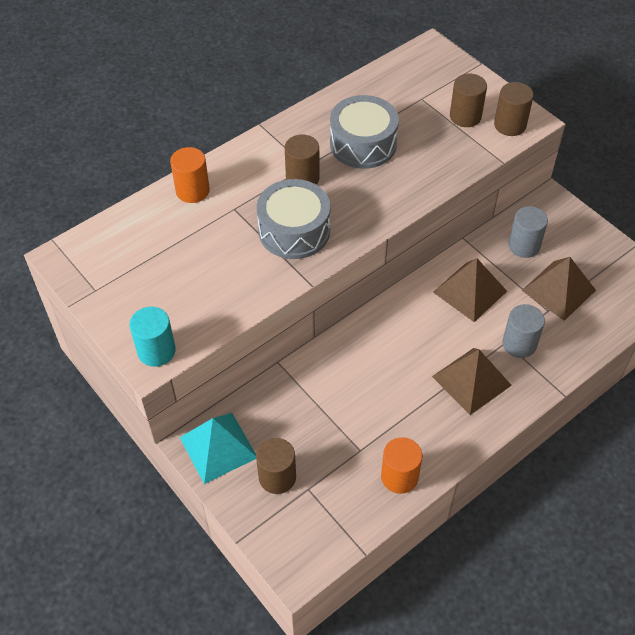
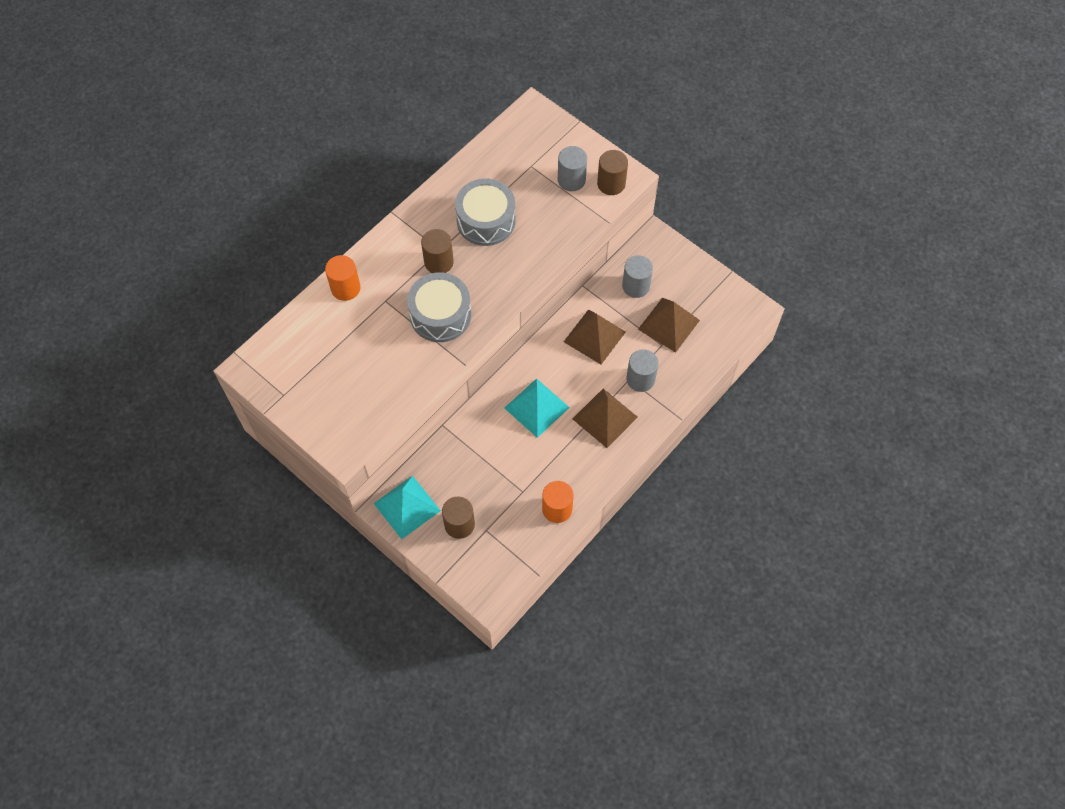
camera: 10 degrees left, 10 degrees up
(156, 351) = (347, 442): turquoise cylinder -> none
(391, 358) = (536, 407): none -> turquoise pyramid
(465, 116) = (571, 180): brown cylinder -> grey cylinder

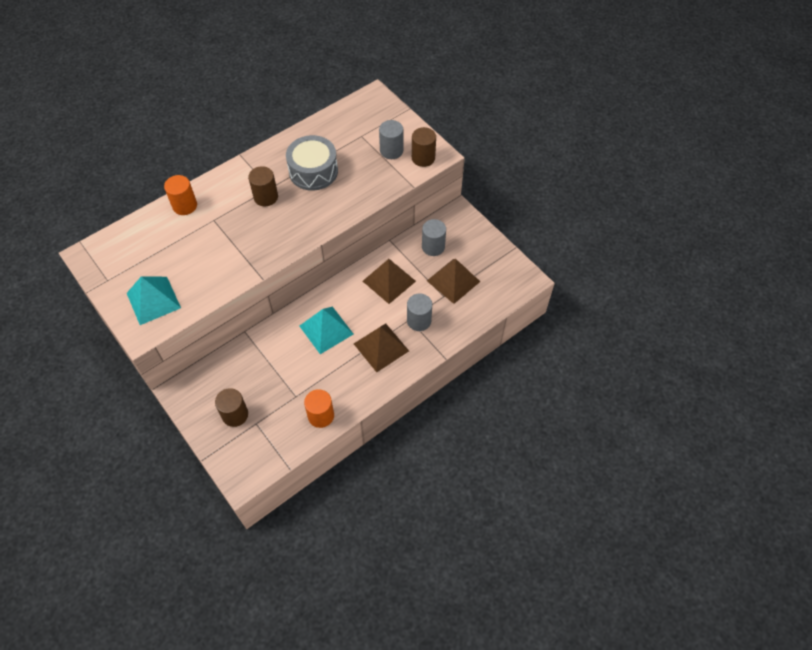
camera: 10 degrees right, 5 degrees down
(407, 507) = (196, 392): turquoise pyramid -> turquoise pyramid (153, 300)
(440, 315) = (255, 237): grey drum -> none

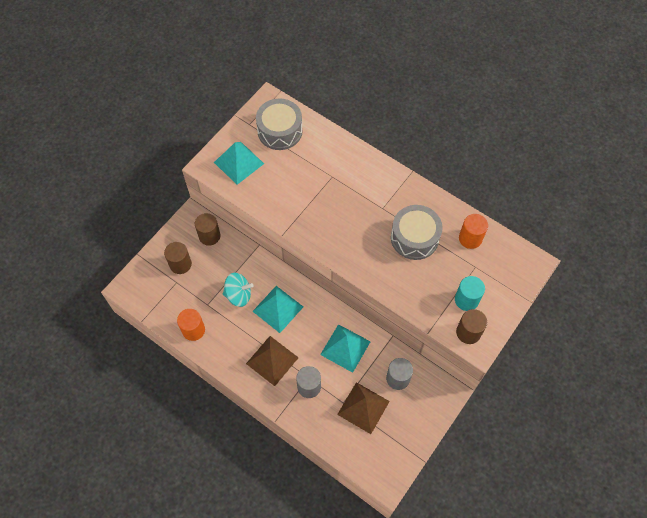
camera: 75 degrees right, 5 degrees up
(132, 253) = (280, 131): none -> grey drum
(185, 206) = (340, 150): orange cylinder -> orange cylinder (470, 238)
(266, 197) = (370, 208): brown cylinder -> brown cylinder (209, 236)
(296, 363) = (238, 295): none -> turquoise spinning top
(389, 281) = (345, 348): brown pyramid -> turquoise pyramid
(391, 150) = (466, 300): grey cylinder -> turquoise cylinder

